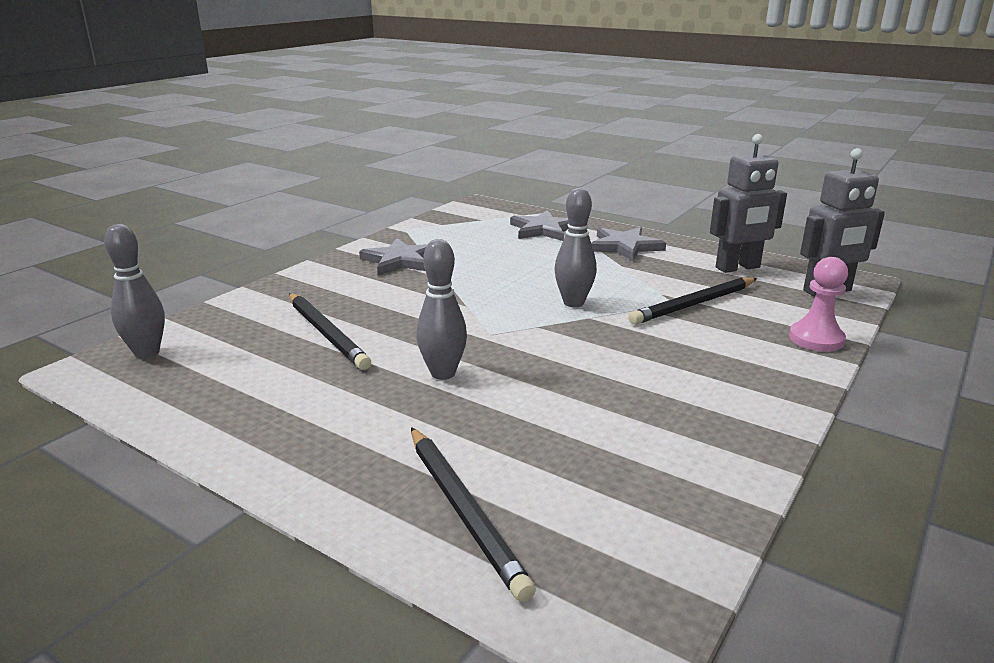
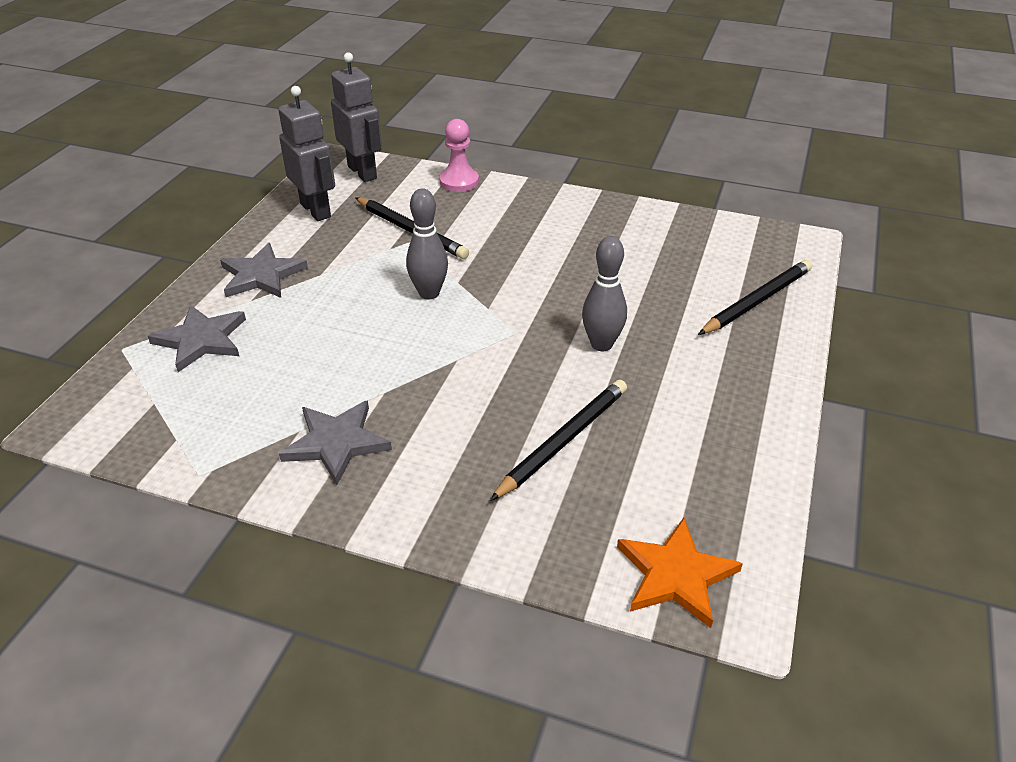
camera: 105 degrees left, 15 degrees up
(147, 353) = (675, 575): grey bowling pin -> orange star

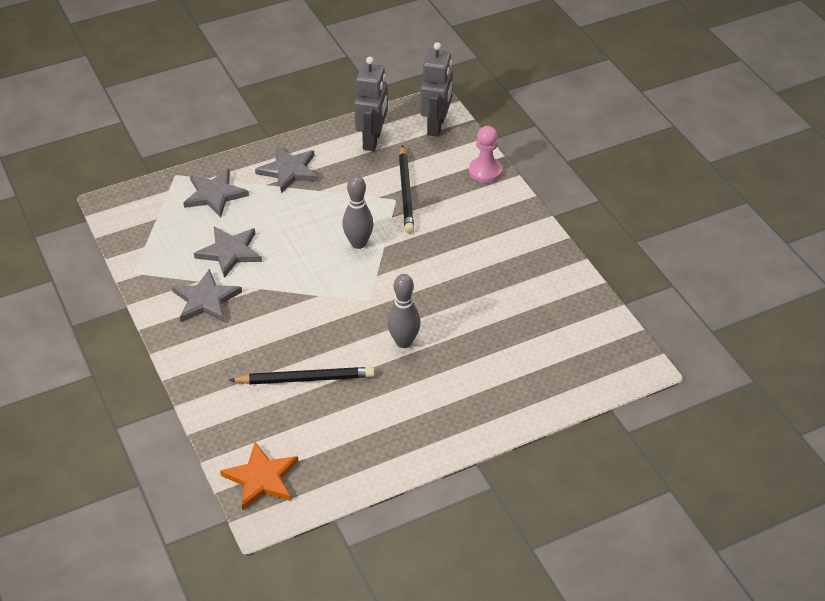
camera: 45 degrees right, 5 degrees up
(298, 380) = (230, 252): none -> grey star
(757, 301) = (536, 382): black pencil -> none

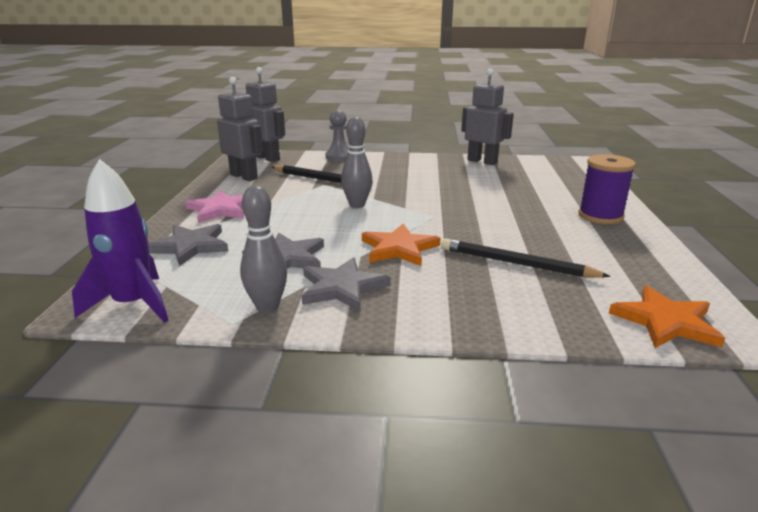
camera: 60 degrees left, 20 degrees down
(126, 219) = (133, 304): none -> purple rocket
(287, 304) = (399, 248): none -> orange star
(289, 171) = (221, 209): grey star -> pink star
(305, 379) = (516, 263): black pencil -> black pencil turned 90 degrees counterclockwise
(404, 342) = (499, 215): grey bowling pin -> grey bowling pin (267, 307)
(455, 413) = (600, 216): none -> purple spool
(485, 171) = (339, 157): pink pawn -> grey pawn
(565, 284) = (482, 161): none -> grey robot

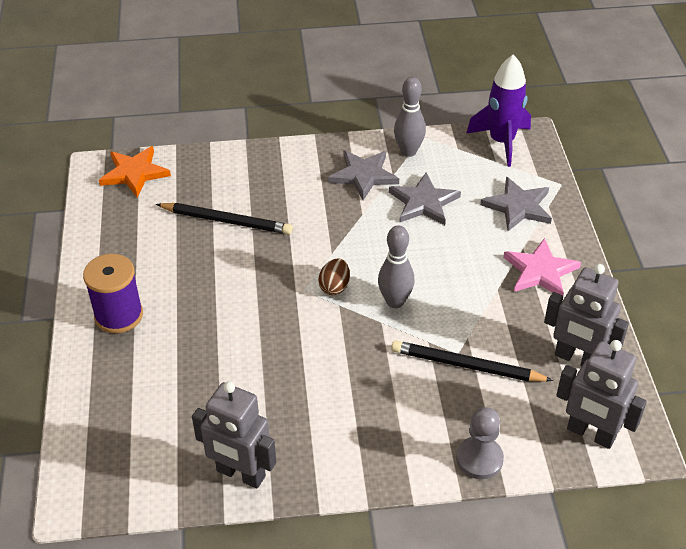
camera: 170 degrees right, 20 degrees up
(399, 248) = (331, 228): orange star -> none
(406, 215) = (334, 287): none -> brown egg

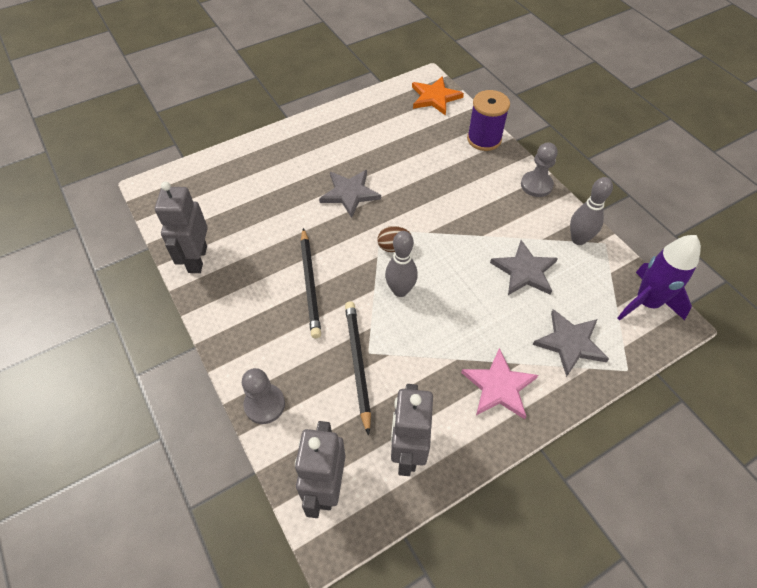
camera: 65 degrees right, 10 degrees up
(119, 315) = (303, 144): purple spool -> purple spool (484, 139)
(226, 221) = (421, 161): black pencil -> black pencil (310, 284)
(323, 150) = (536, 185): none -> grey pawn
(364, 175) = (526, 220): grey star -> grey star (349, 193)

